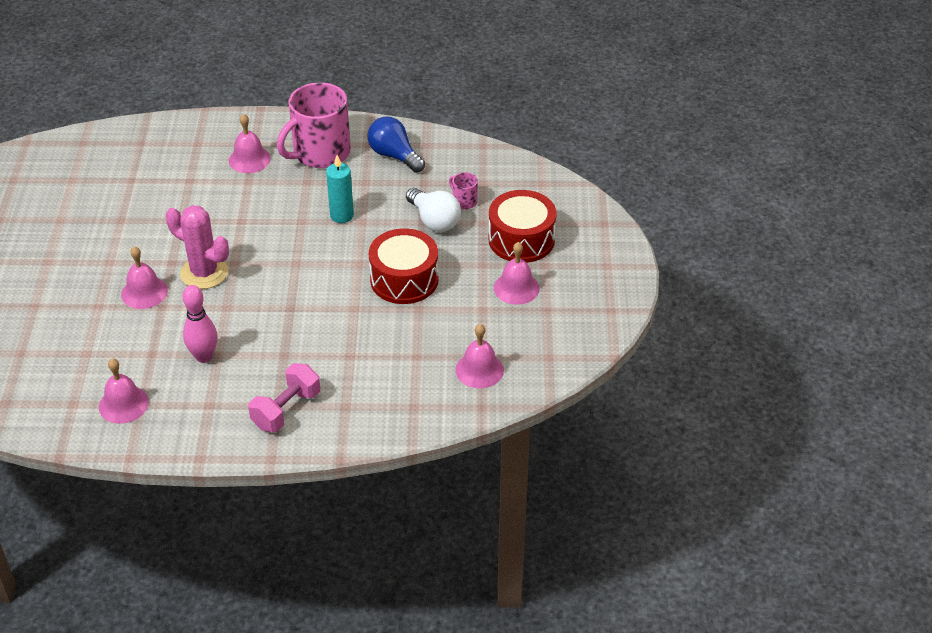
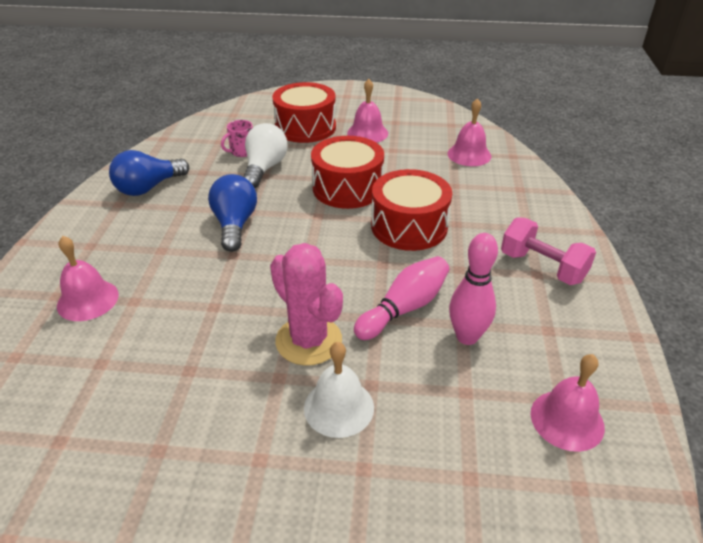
camera: 85 degrees left, 5 degrees down
(144, 292) = (339, 407): pink bell -> white bell
(204, 273) = (308, 341): pink cactus -> pink cactus turned 75 degrees counterclockwise
(236, 322) = (404, 308): none -> pink bowling pin
(320, 153) = (111, 239): pink mug -> none
(342, 215) = (235, 225): turquoise candle -> blue light bulb
(344, 323) = (409, 226): none -> red drum
(434, 221) = (264, 168): white light bulb -> white light bulb turned 45 degrees counterclockwise

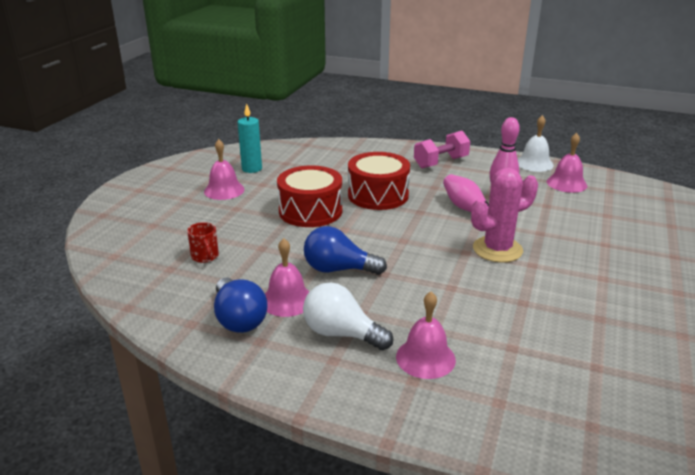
camera: 75 degrees left, 10 degrees down
(241, 151) = (205, 256): pink mug -> red mug
(264, 168) = (249, 246): white light bulb -> white light bulb (341, 334)
(305, 127) = (185, 217): red drum -> none
(339, 407) = (559, 246): white bell -> white bell (534, 163)
(424, 137) = (252, 169): none -> turquoise candle
(469, 154) = (293, 158): pink bell -> pink bell (287, 300)

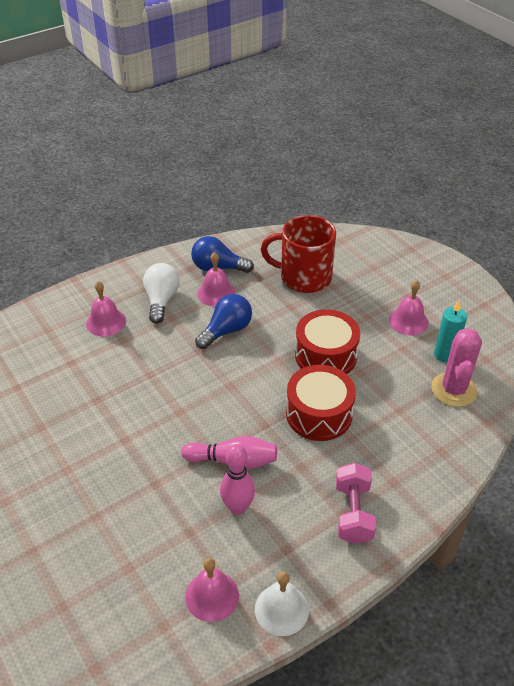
camera: 125 degrees right, 15 degrees up
(205, 256) = (304, 277): red mug -> red mug, size x2.37
(341, 334) = (161, 300): white light bulb -> white light bulb turned 60 degrees counterclockwise
(497, 249) = (163, 434): pink cactus -> pink cactus (453, 390)

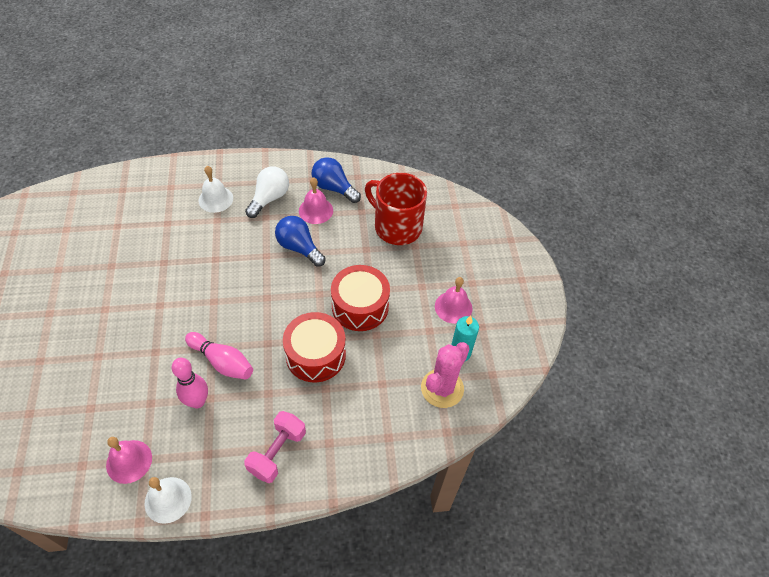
camera: 25 degrees right, 10 degrees up
(106, 322) = (215, 199): pink bell -> white bell
(226, 330) = (299, 247): blue light bulb -> blue light bulb turned 120 degrees counterclockwise

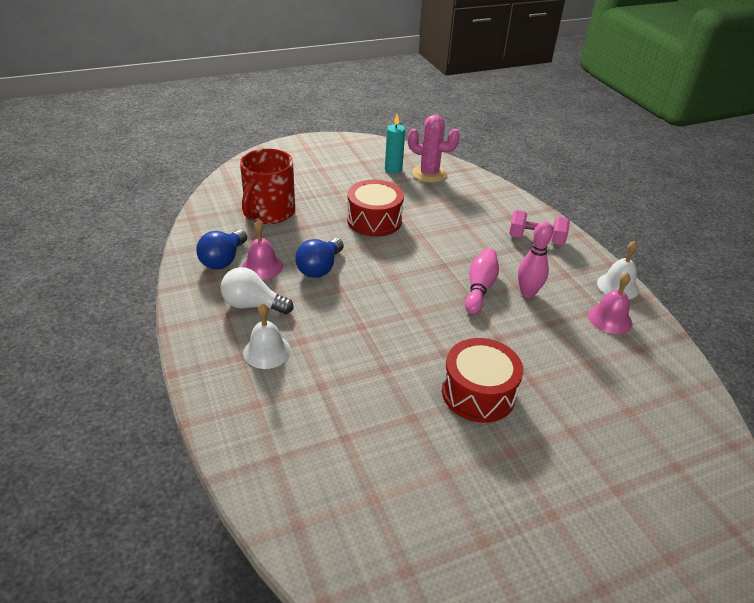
camera: 105 degrees left, 15 degrees down
(315, 355) = (438, 236): red drum -> red drum (478, 393)
(453, 307) = (351, 175): pink bell -> none

